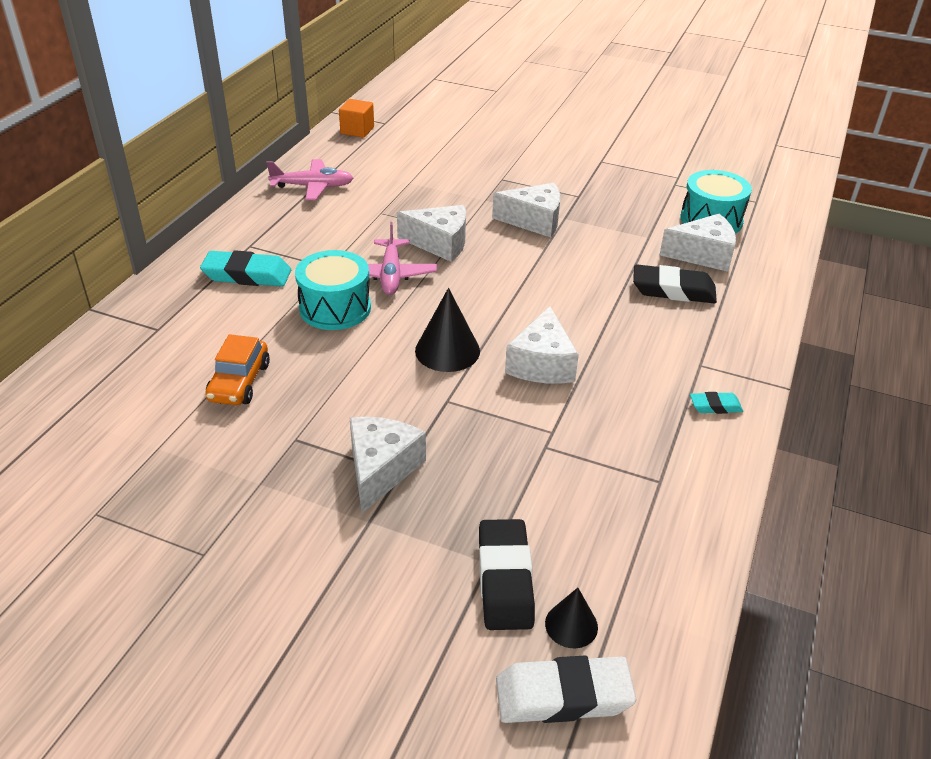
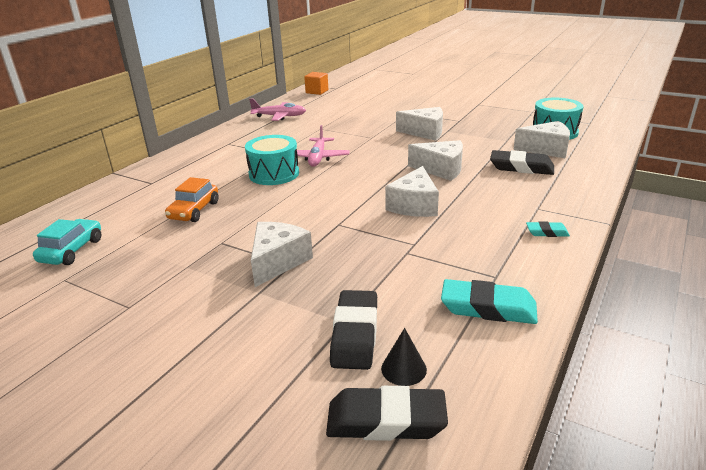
camera: 10 degrees right, 10 degrees down
(86, 462) = (72, 250): none -> turquoise car
(247, 275) = (221, 157): turquoise eraser -> turquoise eraser (488, 308)
(440, 243) = (356, 143): white cheese -> white cheese (441, 169)
(447, 350) = (346, 197): black cone -> none
(563, 696) = (386, 420): white eraser -> black eraser

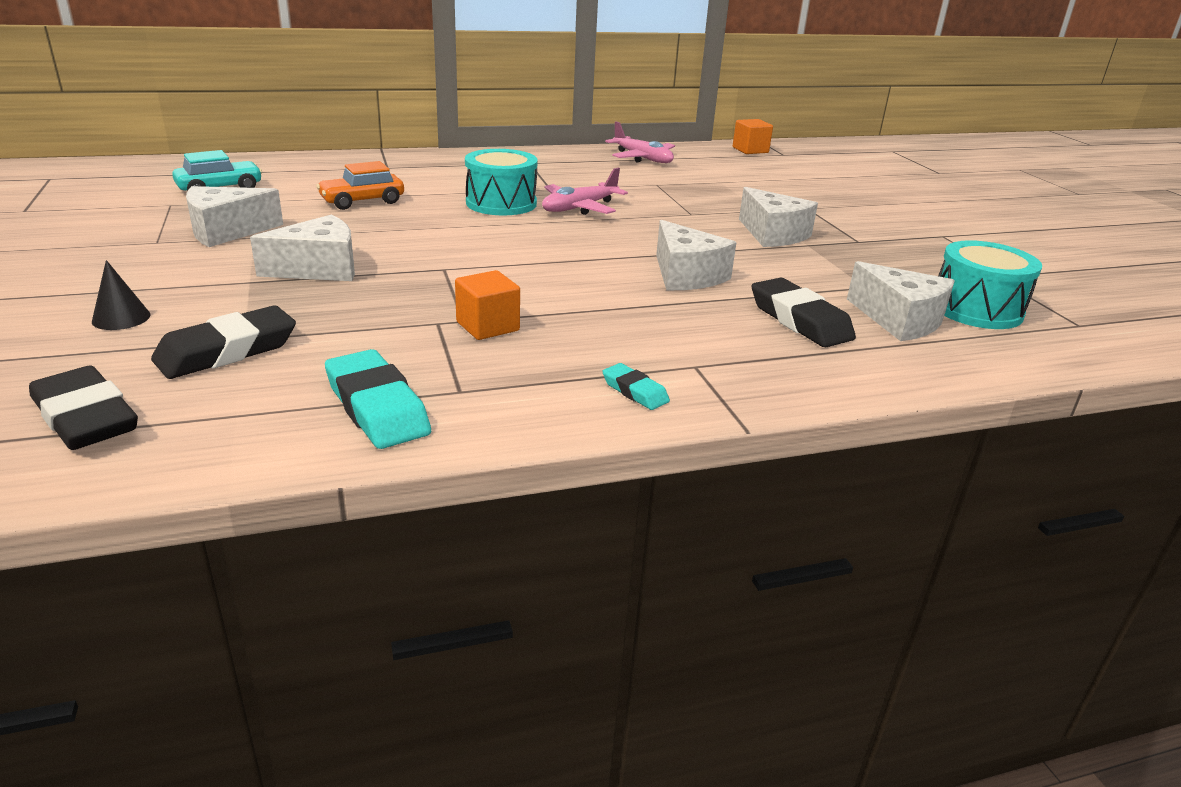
camera: 40 degrees right, 0 degrees up
(403, 369) = (189, 397): black cone -> black cone (121, 318)
(414, 205) = (559, 291): white cheese -> white cheese (226, 231)
(430, 240) = (487, 326): none -> orange cube

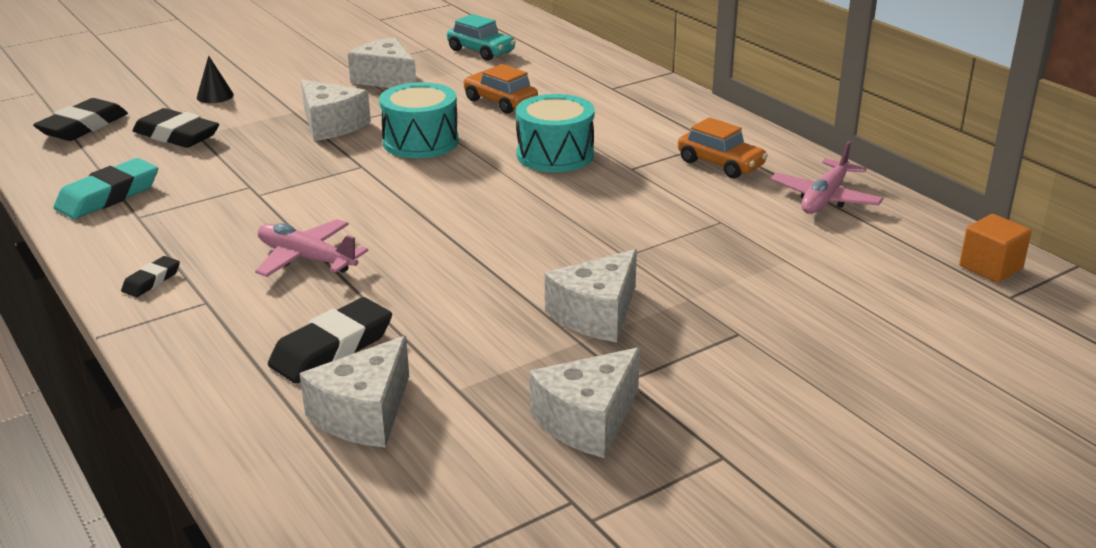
camera: 75 degrees right, 0 degrees up
(487, 326) = (250, 205): orange cube -> none
(568, 168) = (720, 164): none -> orange car
(579, 208) = (579, 192): pink plane -> pink plane (306, 258)
(635, 391) = (151, 281): turquoise eraser -> black eraser
(686, 275) = (418, 274): white cheese -> white cheese (587, 420)
(976, 309) = (430, 476): turquoise drum -> turquoise drum (420, 142)

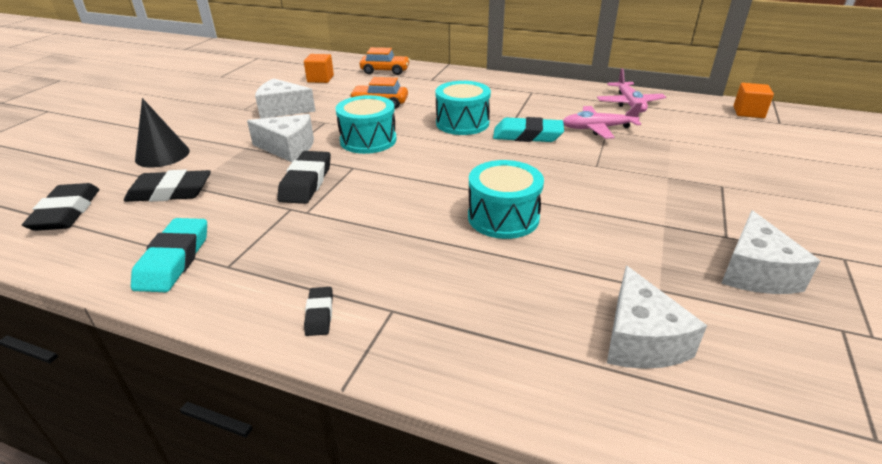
camera: 35 degrees left, 5 degrees up
(215, 96) = (162, 155): black cone -> black cone, size x1.66
(306, 258) = (415, 244): pink plane -> pink plane (597, 128)
(332, 348) = (539, 301): black eraser -> black eraser (306, 182)
(425, 267) = (503, 217): none -> turquoise drum
(481, 51) = (320, 79): turquoise car -> orange cube
(596, 314) = (643, 205): white cheese -> none
(606, 194) = (527, 135): none -> turquoise eraser
(720, 164) = (554, 102): orange car -> orange car (385, 71)

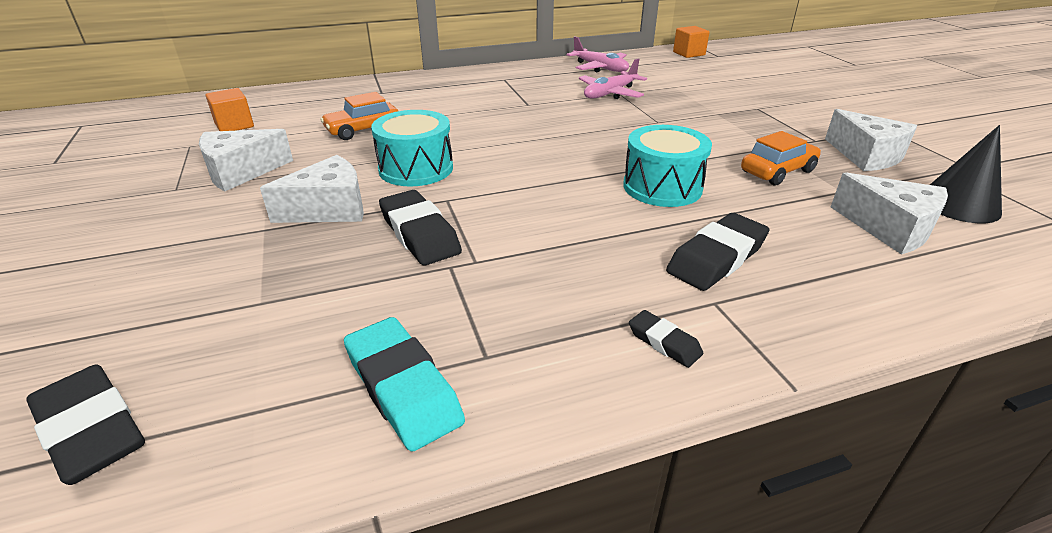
camera: 40 degrees left, 0 degrees up
(162, 155) = (137, 285): black cone -> black cone (959, 204)
(170, 192) = (243, 321): black eraser -> black eraser (716, 258)
(385, 71) = (310, 97): orange car -> orange car (777, 171)
(462, 123) = (487, 123): turquoise drum -> none
(527, 135) = (565, 116): turquoise eraser -> none

